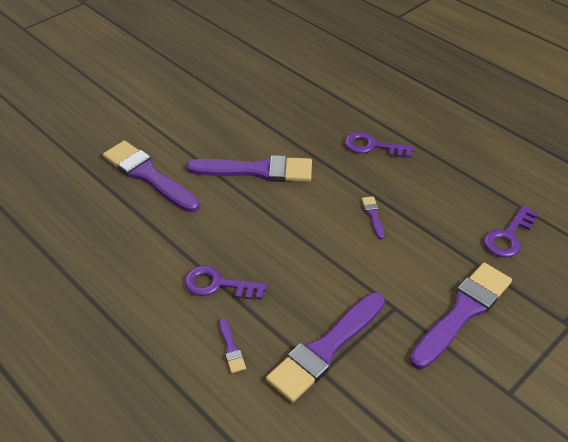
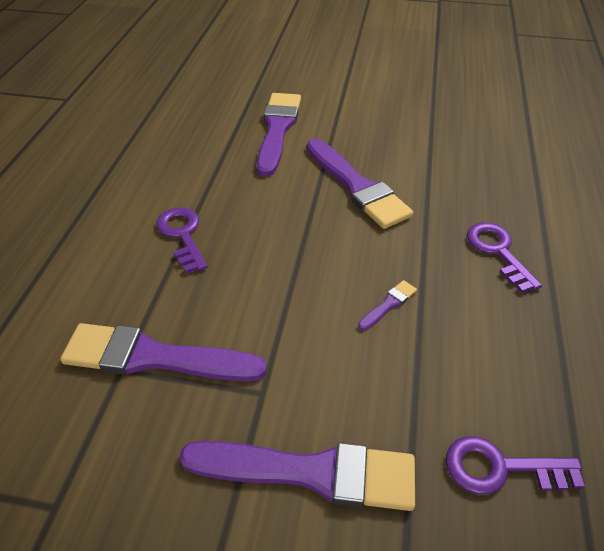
camera: 55 degrees right, 0 degrees up
(231, 348) = (108, 283): purple brush -> none

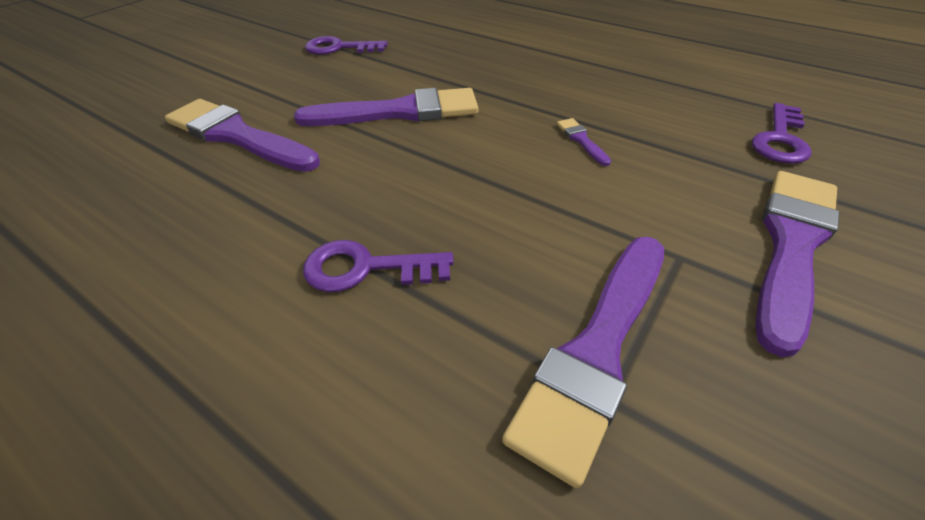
camera: 65 degrees left, 0 degrees up
(498, 252) = (544, 72): purple key -> purple key (339, 48)

